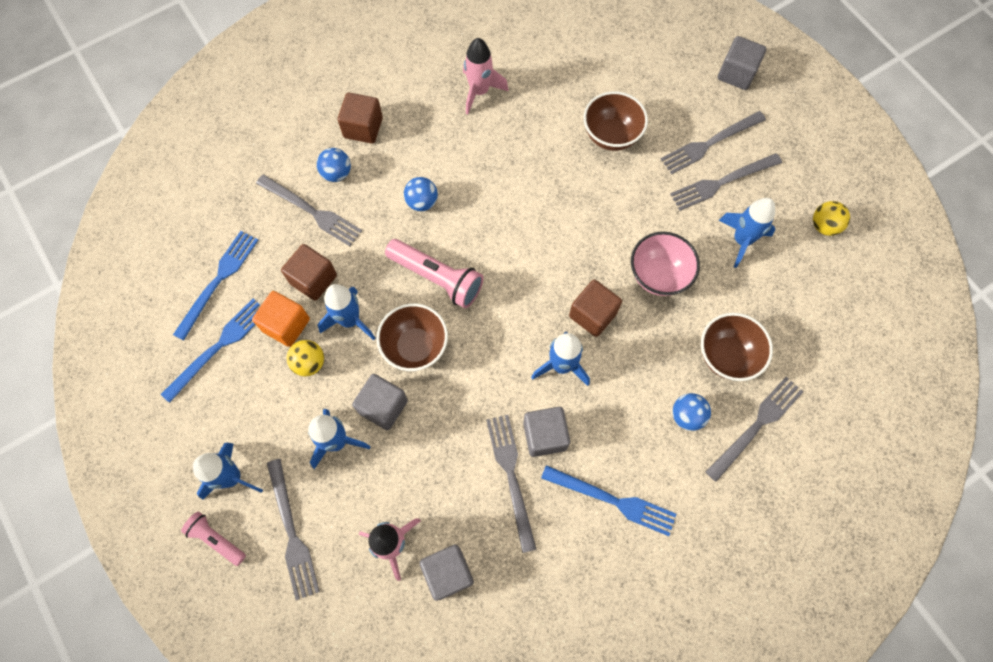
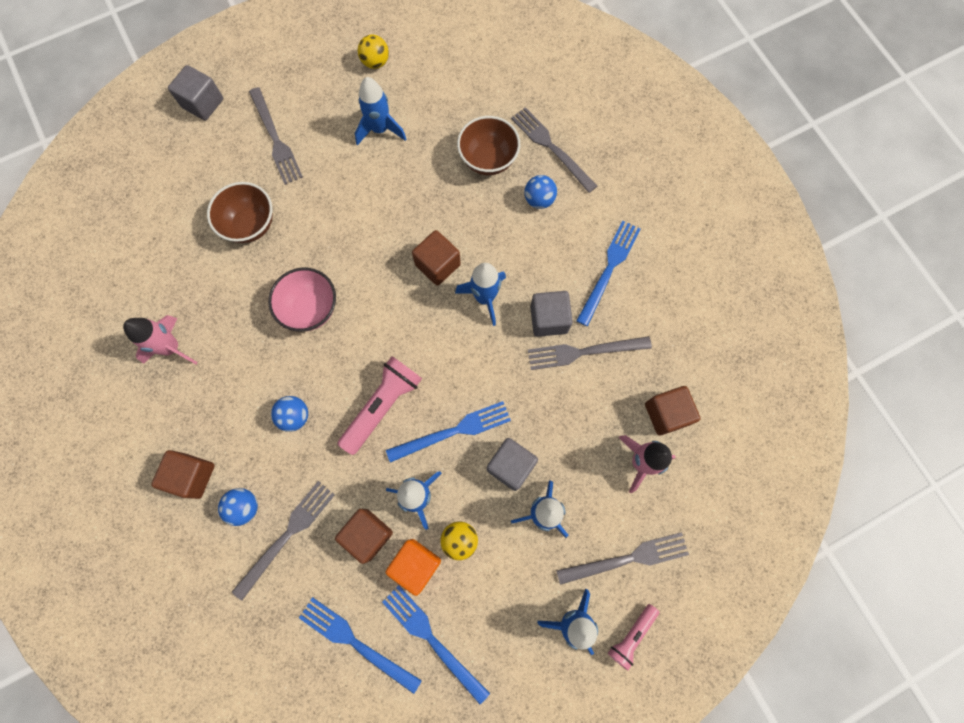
camera: 85 degrees left, 5 degrees up
(415, 347) = (453, 431): brown bowl -> blue fork
(448, 573) = (666, 414): grey cube -> brown cube
(658, 275) = (405, 203): pink bowl -> pink bowl (310, 309)
(722, 182) = (318, 135): grey fork -> none

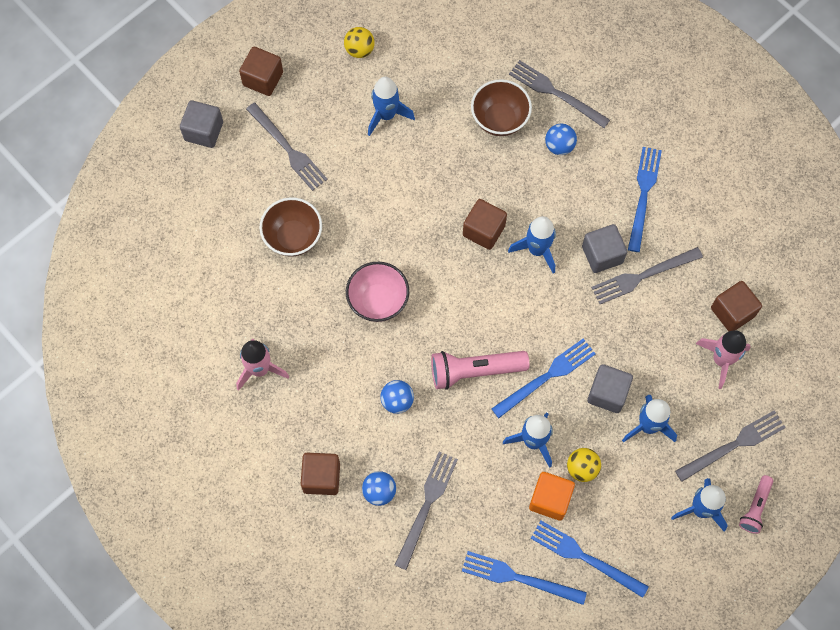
camera: 15 degrees left, 5 degrees down
(368, 534) = (499, 486): brown cube -> brown cube (263, 79)
(382, 406) = (475, 371): pink flashlight -> pink flashlight turned 120 degrees counterclockwise

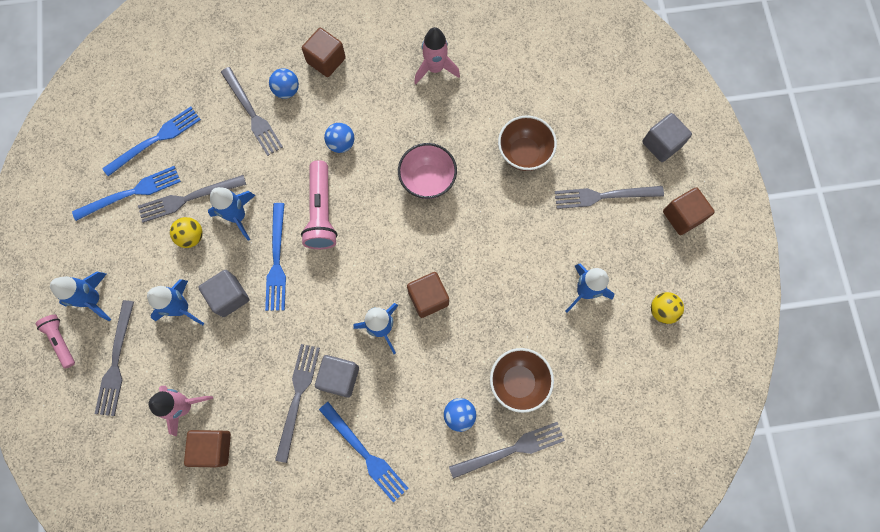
camera: 125 degrees right, 5 degrees up
(475, 371) = (321, 212): pink flashlight -> pink flashlight turned 150 degrees clockwise
(550, 499) = (189, 198): orange cube -> grey fork

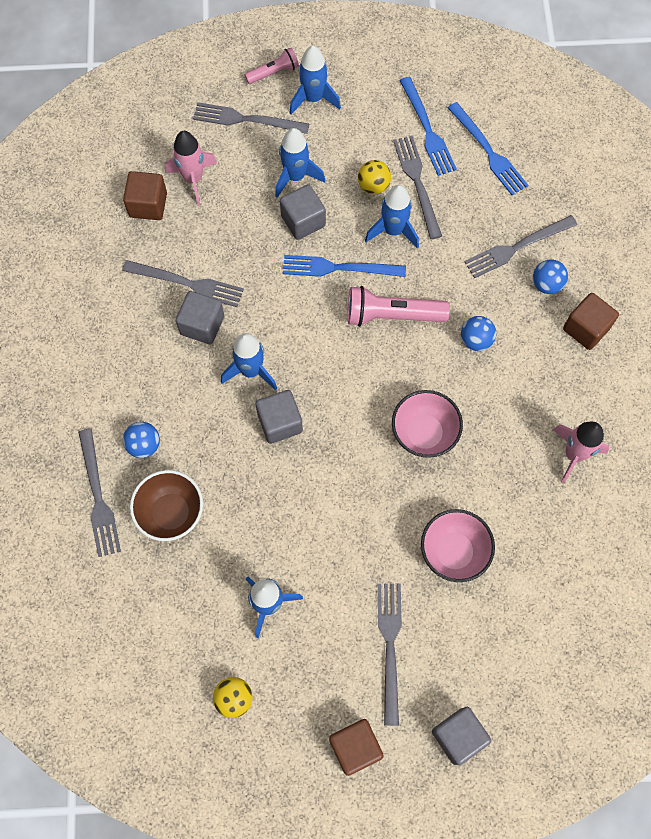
camera: 95 degrees right, 5 degrees down
(364, 453) = (119, 346): blue fork -> none
(428, 298) = (280, 423): brown cube -> grey cube
(524, 153) = (453, 552): brown bowl -> pink bowl

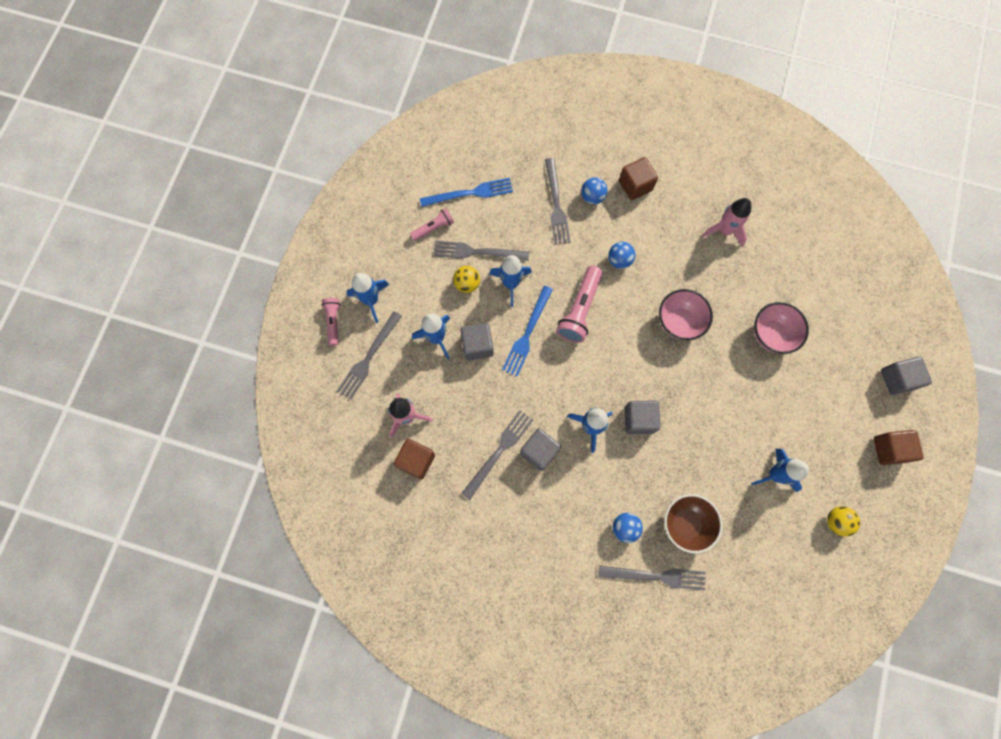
camera: 70 degrees left, 5 degrees up
(390, 647) = (827, 401): grey fork -> none
(427, 129) = (433, 228): blue fork -> pink flashlight

